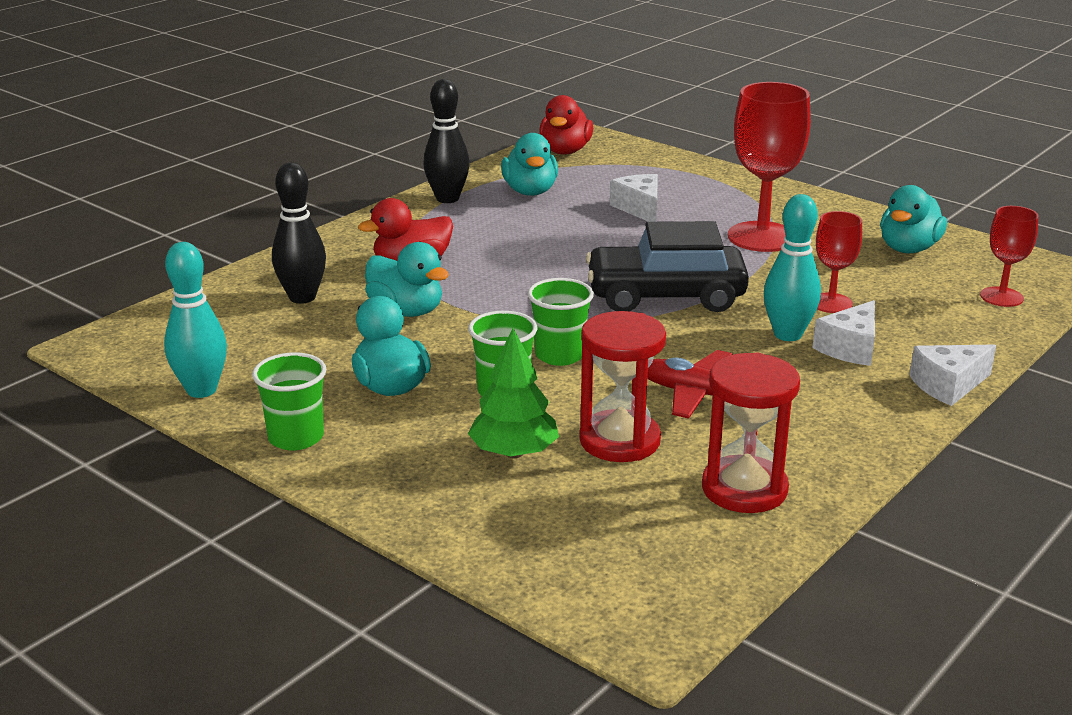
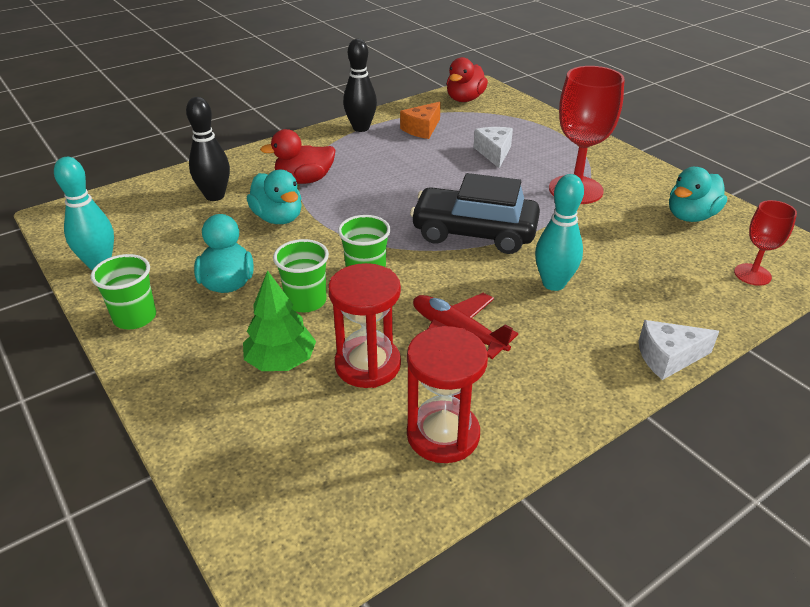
camera: 15 degrees right, 10 degrees up
(530, 191) = (422, 129): turquoise duck -> orange cheese
(831, 303) = (603, 259): red goblet -> none
(850, 348) = (599, 305): white cheese -> none

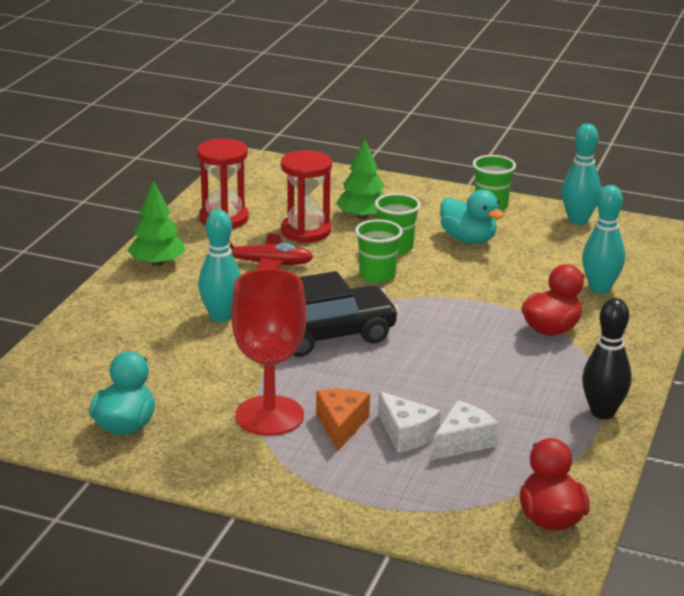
camera: 145 degrees right, 10 degrees down
(215, 196) = (600, 288): black bowling pin -> turquoise bowling pin
(278, 218) = (513, 290): turquoise duck -> none
(422, 129) = (532, 439): orange cheese -> orange cheese (341, 425)
(579, 384) = (157, 263): none -> green tree
(668, 358) = (100, 296): white cheese -> white cheese (463, 442)
(752, 274) = (45, 381): red goblet -> none

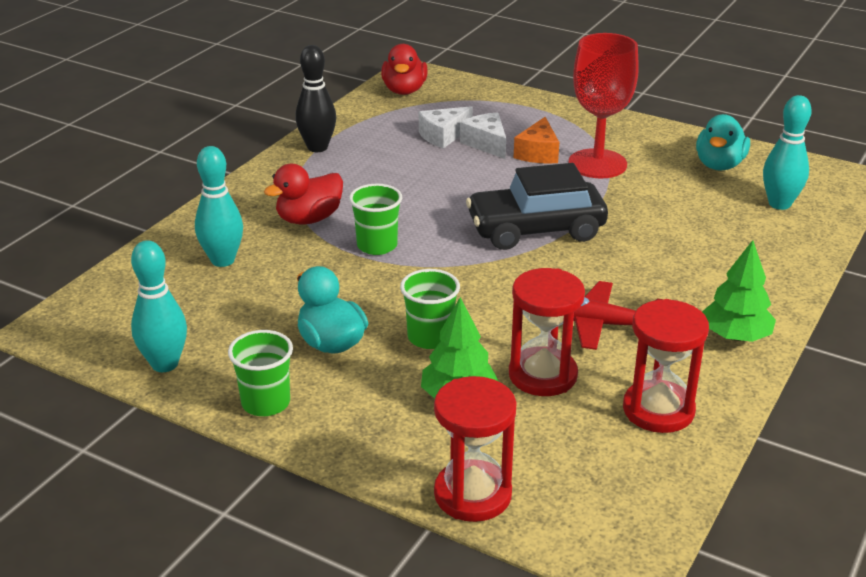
camera: 170 degrees left, 5 degrees up
(221, 317) = (647, 258): turquoise bowling pin -> turquoise bowling pin (779, 204)
(339, 177) = (472, 494): none -> red hourglass
(377, 275) = (466, 297): green cup -> green cup (377, 246)

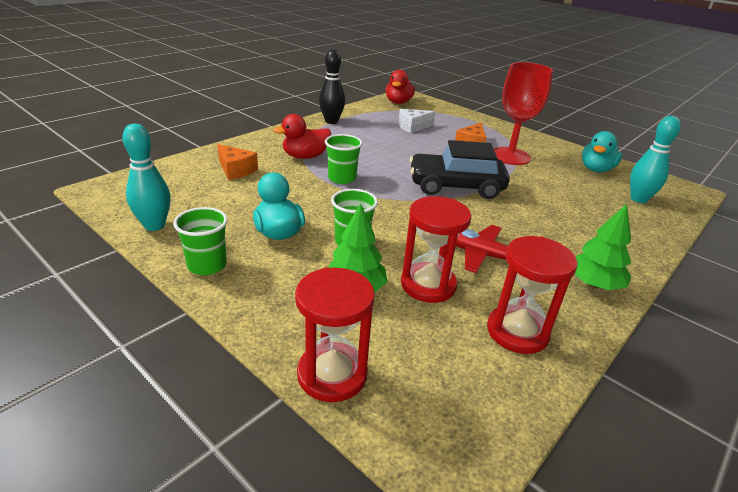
camera: 10 degrees right, 0 degrees up
(223, 260) = (236, 170): turquoise bowling pin -> orange cheese
(486, 144) = (439, 135): white cheese -> none

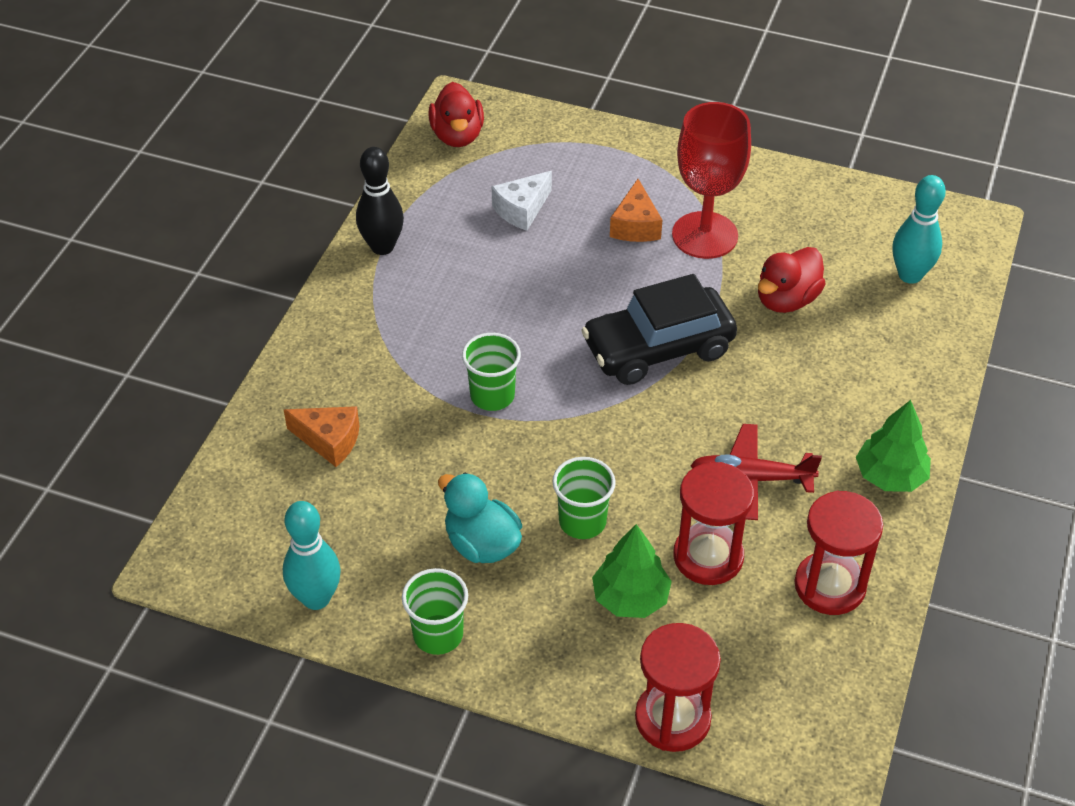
camera: 20 degrees left, 15 degrees up
(305, 156) = (406, 364): red duck -> red duck (786, 300)
(596, 169) = (837, 221): turquoise duck -> none

